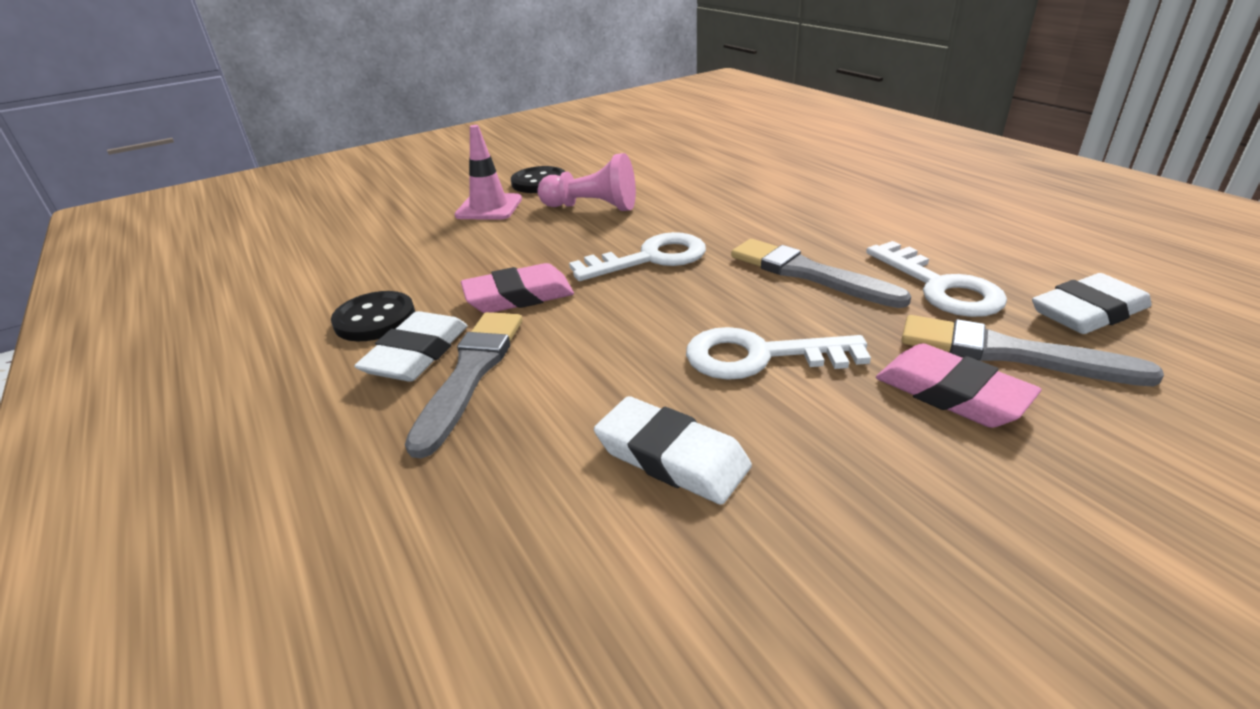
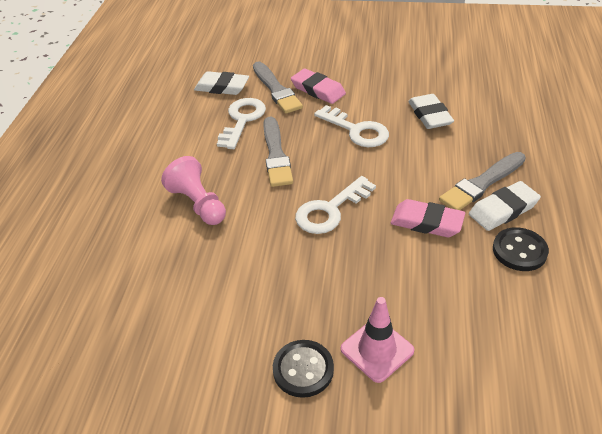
camera: 140 degrees left, 10 degrees up
(592, 207) = (304, 291): pink pawn -> pink pawn (198, 204)
(650, 258) = (330, 210): white key -> white key turned 60 degrees counterclockwise
(951, 393) = (318, 90): pink eraser -> pink eraser turned 45 degrees counterclockwise

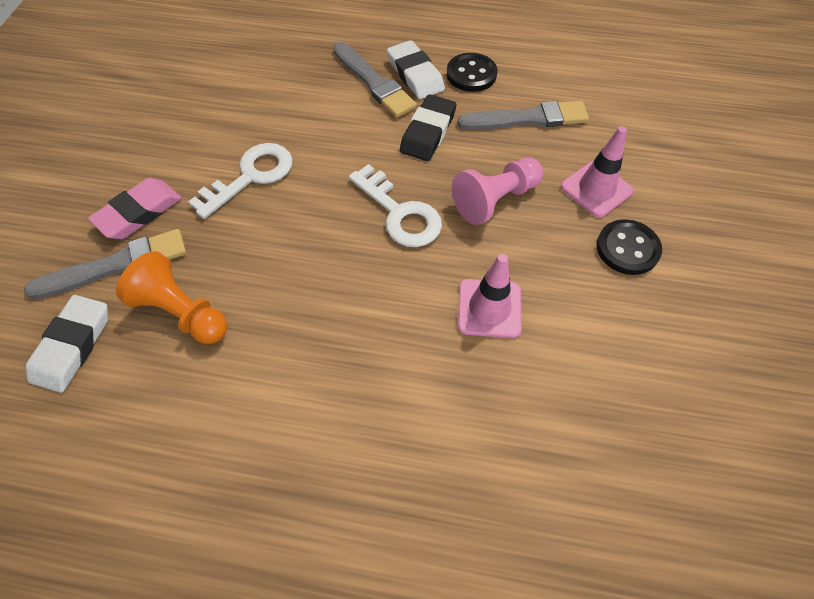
camera: 90 degrees left, 15 degrees up
(198, 204) = (369, 364): pink pawn -> pink pawn (495, 200)
(240, 266) = (489, 308): none -> pink traffic cone
(242, 120) = (182, 312): white key -> orange pawn
(276, 154) = (280, 268): grey brush -> grey brush (527, 118)
(427, 222) = (428, 132): pink eraser -> black eraser
(430, 115) = (242, 105): white eraser -> none

